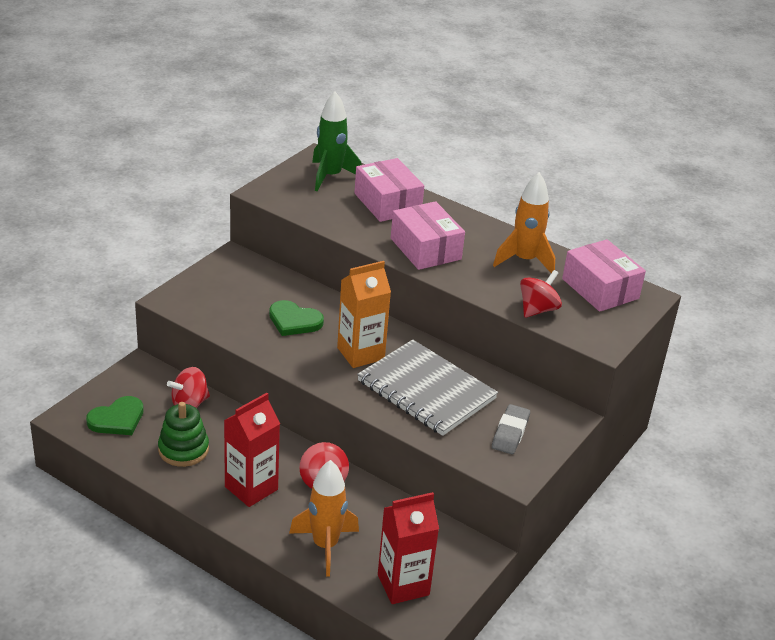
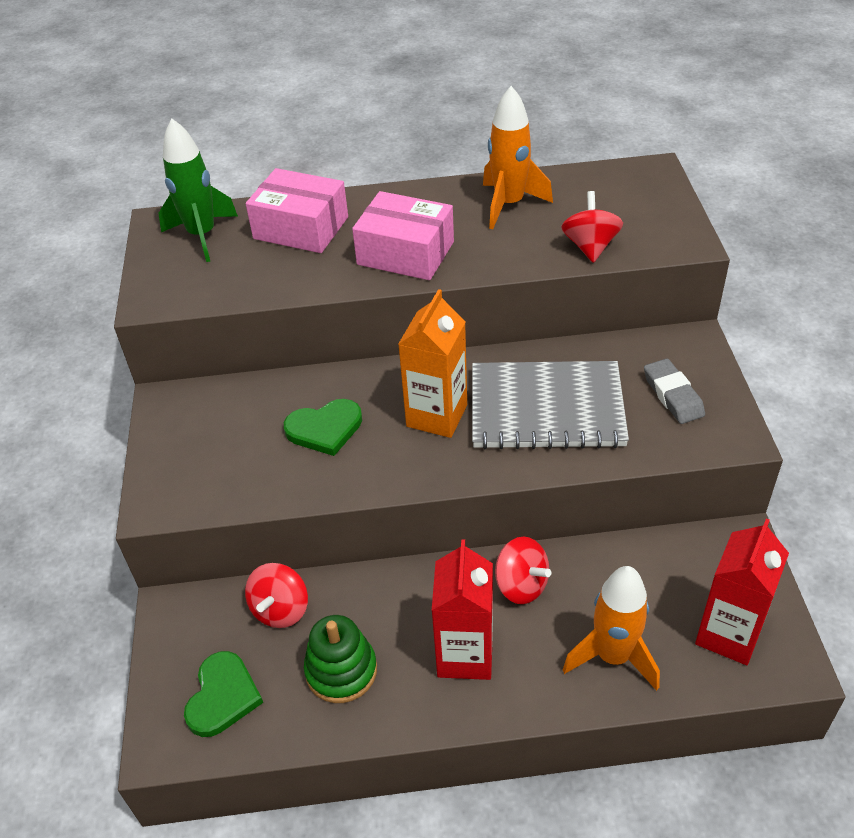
camera: 35 degrees left, 10 degrees up
(600, 289) = (609, 189): pink box -> none

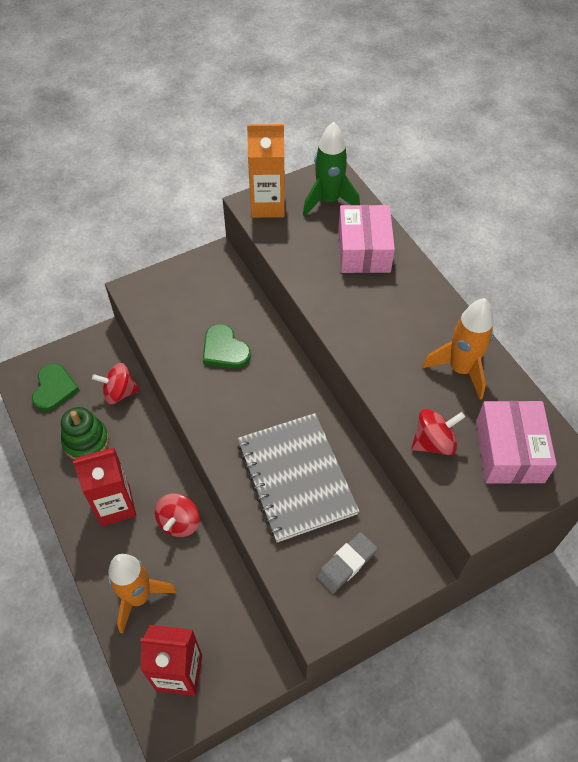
camera: 65 degrees right, 10 degrees up
(222, 696) = (54, 389): green heart -> green heart turned 75 degrees counterclockwise
(405, 253) = (365, 322): pink box -> pink box (509, 451)
(437, 416) = (261, 410): orange carton -> orange carton (268, 206)

